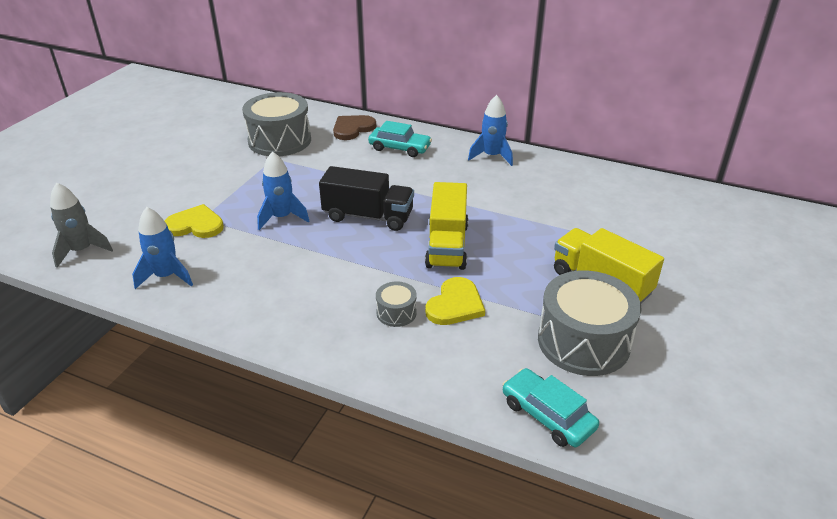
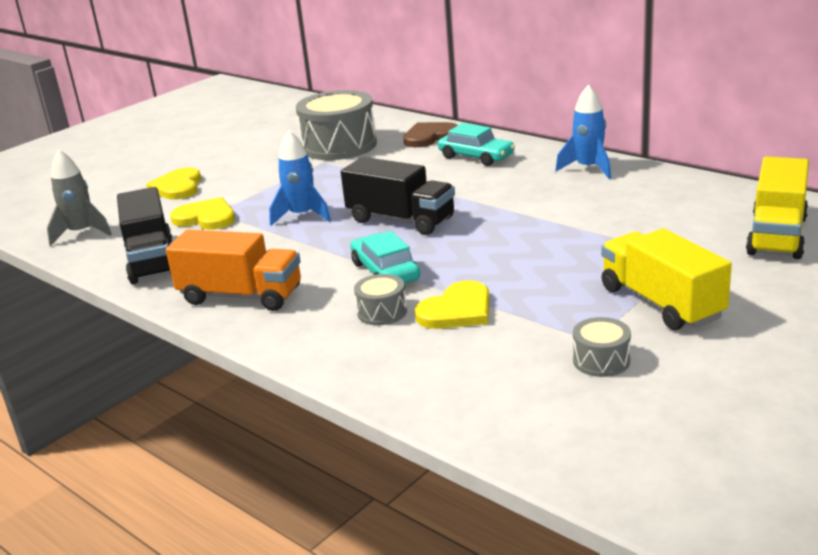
camera: 20 degrees right, 10 degrees down
(152, 192) = (178, 187): none -> yellow heart
(166, 276) = (152, 260): blue rocket -> black truck
(268, 308) = (241, 296): none -> orange truck
(447, 245) = (480, 253): yellow truck -> yellow truck (777, 235)
(547, 415) = (510, 428): turquoise car -> turquoise car (385, 271)
(583, 341) = (601, 360): grey drum -> grey drum, size x0.46

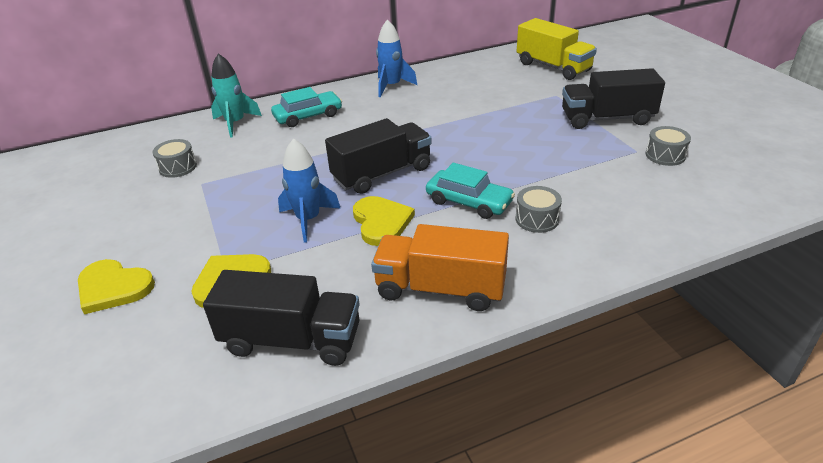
camera: 65 degrees left, 10 degrees up
(81, 233) = (133, 395): grey rocket -> none
(241, 296) = (440, 288): orange truck -> orange truck turned 120 degrees counterclockwise
(339, 145) = (178, 167): grey drum -> grey drum, size x0.46
(385, 271) = (469, 202): turquoise car -> turquoise car turned 150 degrees counterclockwise
(430, 137) = (235, 123): brown heart -> turquoise rocket
(457, 310) = (560, 187): yellow heart -> yellow heart (381, 222)
(661, 303) = (607, 119): yellow truck -> black truck

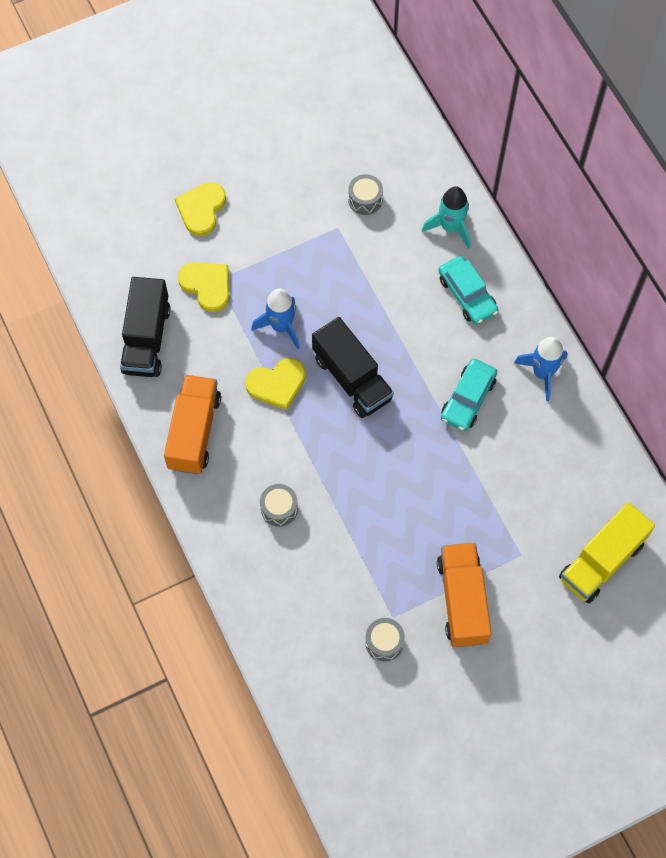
camera: 85 degrees right, 30 degrees up
(469, 202) = (305, 454): turquoise car -> turquoise car (468, 399)
(607, 119) = (462, 600): black truck -> orange truck

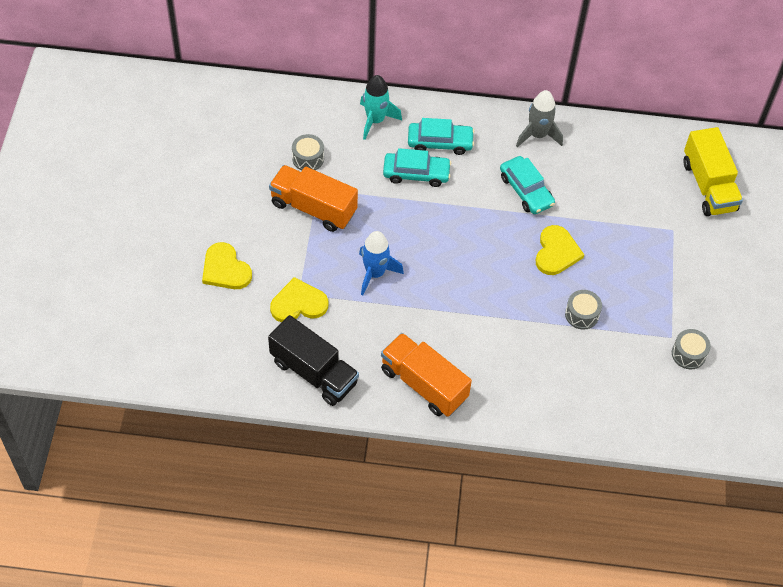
camera: 60 degrees left, 10 degrees down
(277, 384) = (423, 304): yellow heart -> yellow heart (556, 252)
(279, 508) = (532, 362): grey drum -> grey drum (581, 314)
(352, 378) = (455, 252): black truck -> none
(416, 296) = (416, 173): none -> turquoise car
(462, 600) = (686, 286): orange truck -> orange truck (313, 208)
(542, 373) = (537, 135): blue rocket -> grey rocket

